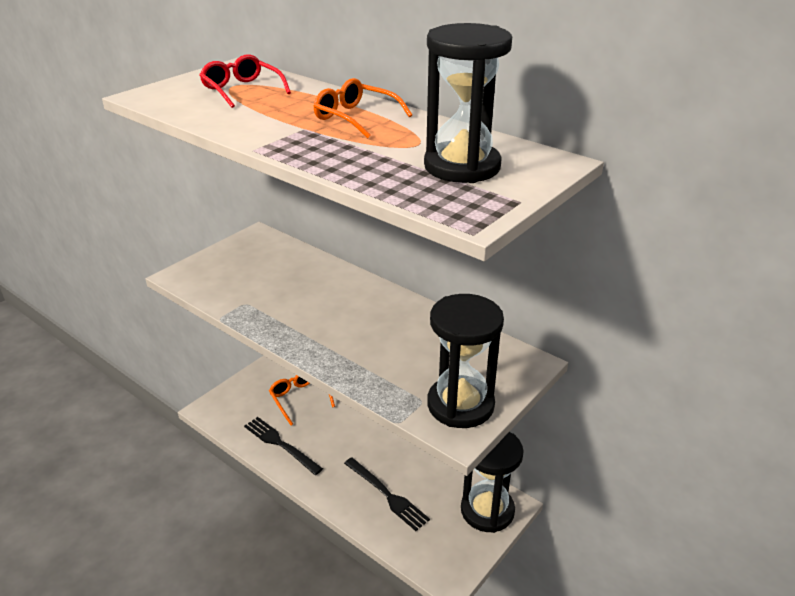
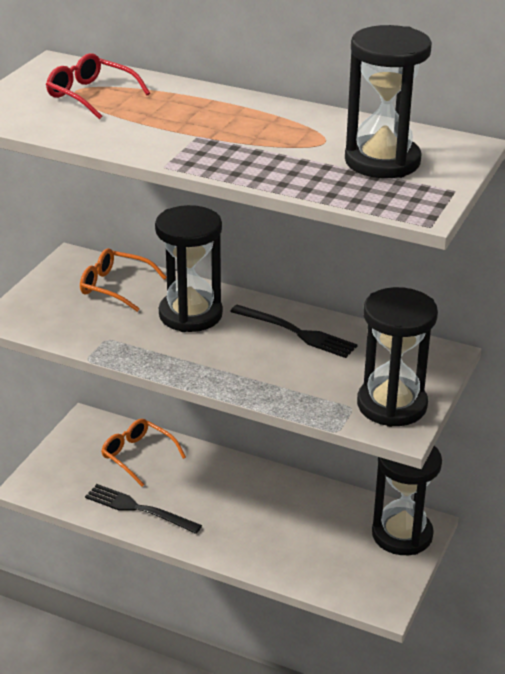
camera: 15 degrees left, 0 degrees up
(324, 292) = (190, 314): none -> black hourglass
(356, 118) = (242, 117): orange glasses -> orange glasses (116, 287)
(387, 495) = (286, 539): black fork -> black fork (297, 333)

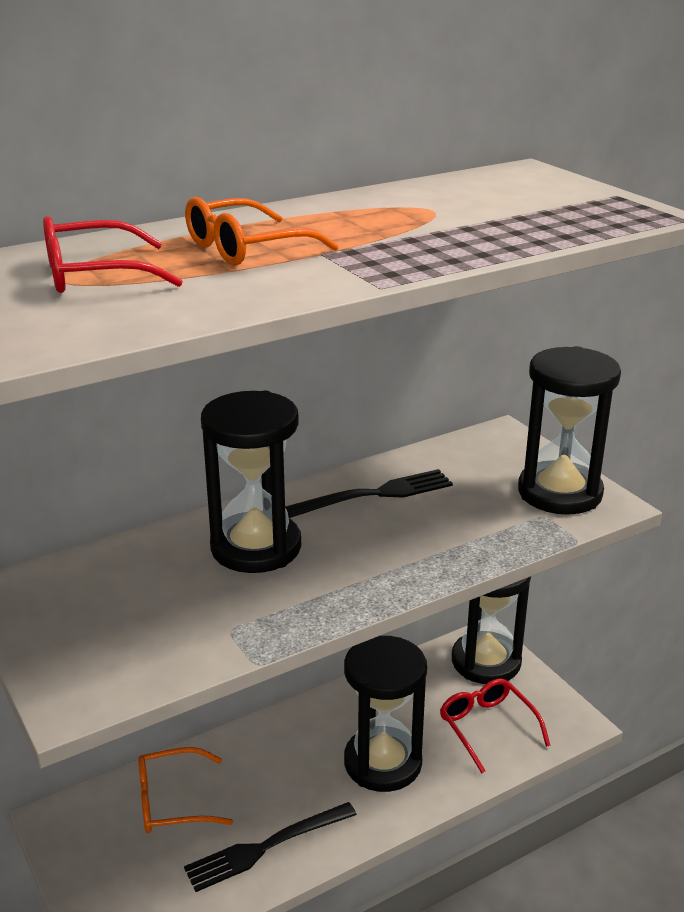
camera: 55 degrees left, 5 degrees down
(116, 287) = (124, 578): orange glasses -> orange glasses (247, 248)
(333, 562) = (487, 728): none -> red glasses
(382, 161) = (514, 202): black hourglass -> black hourglass (382, 762)

